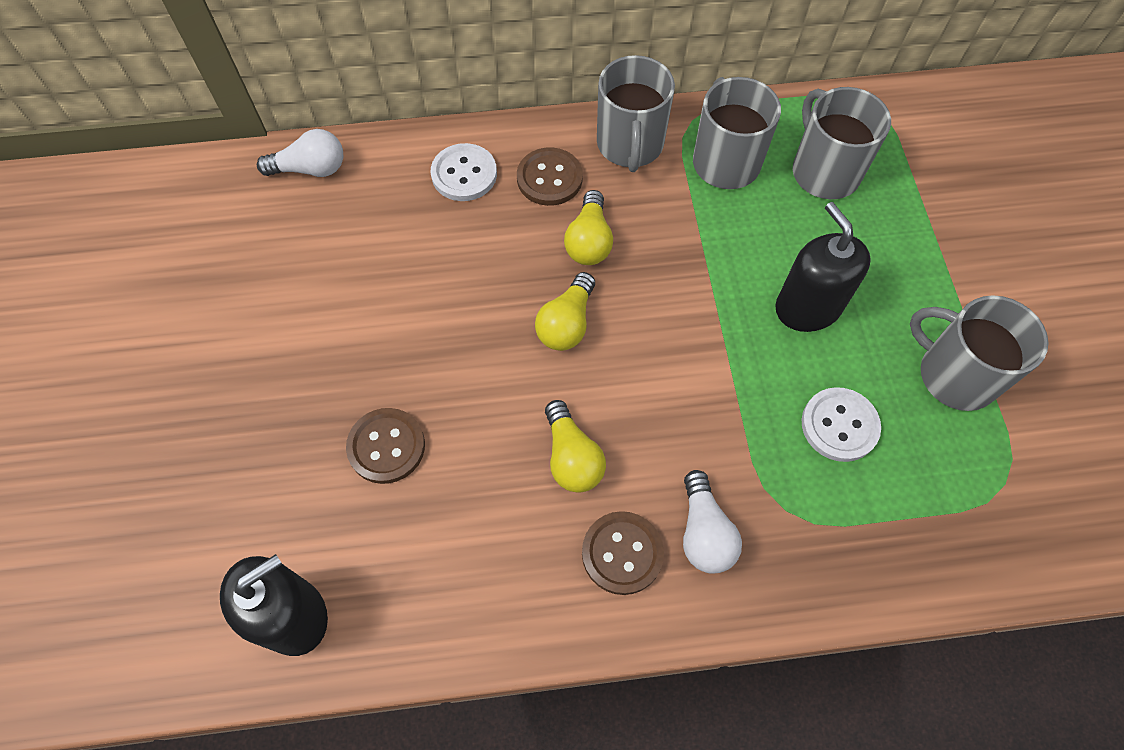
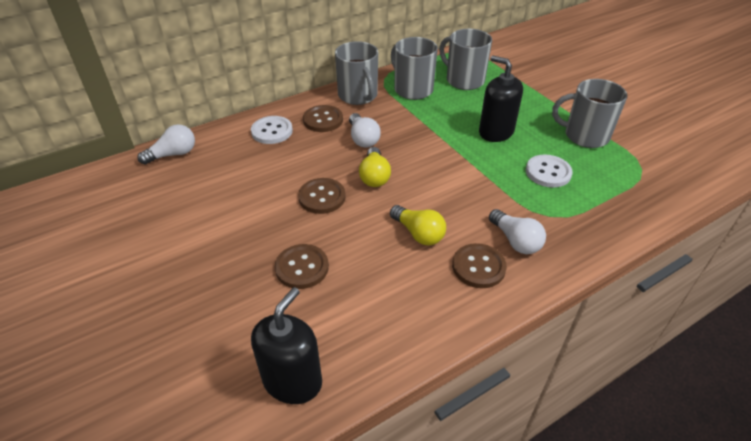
camera: 25 degrees left, 20 degrees down
(472, 333) = (322, 197): none -> brown button
(589, 241) = (363, 139): yellow light bulb -> white light bulb

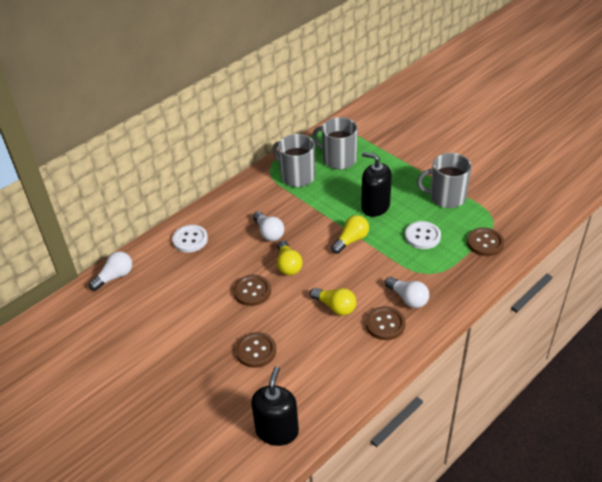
camera: 10 degrees left, 0 degrees up
(323, 120) = (230, 221): brown button -> brown button (485, 243)
(358, 96) = (252, 191): grey mug -> none
(458, 162) = (351, 240): none -> yellow light bulb

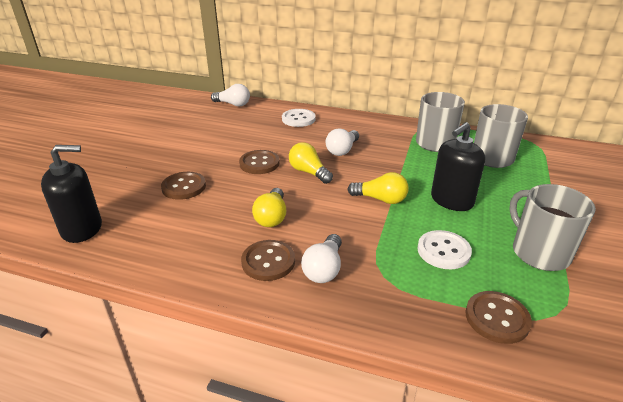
camera: 60 degrees right, 10 degrees down
(288, 265) = (309, 172): yellow light bulb -> yellow light bulb turned 90 degrees clockwise
(375, 206) = (451, 200): black soap dispenser -> black soap dispenser turned 135 degrees counterclockwise

